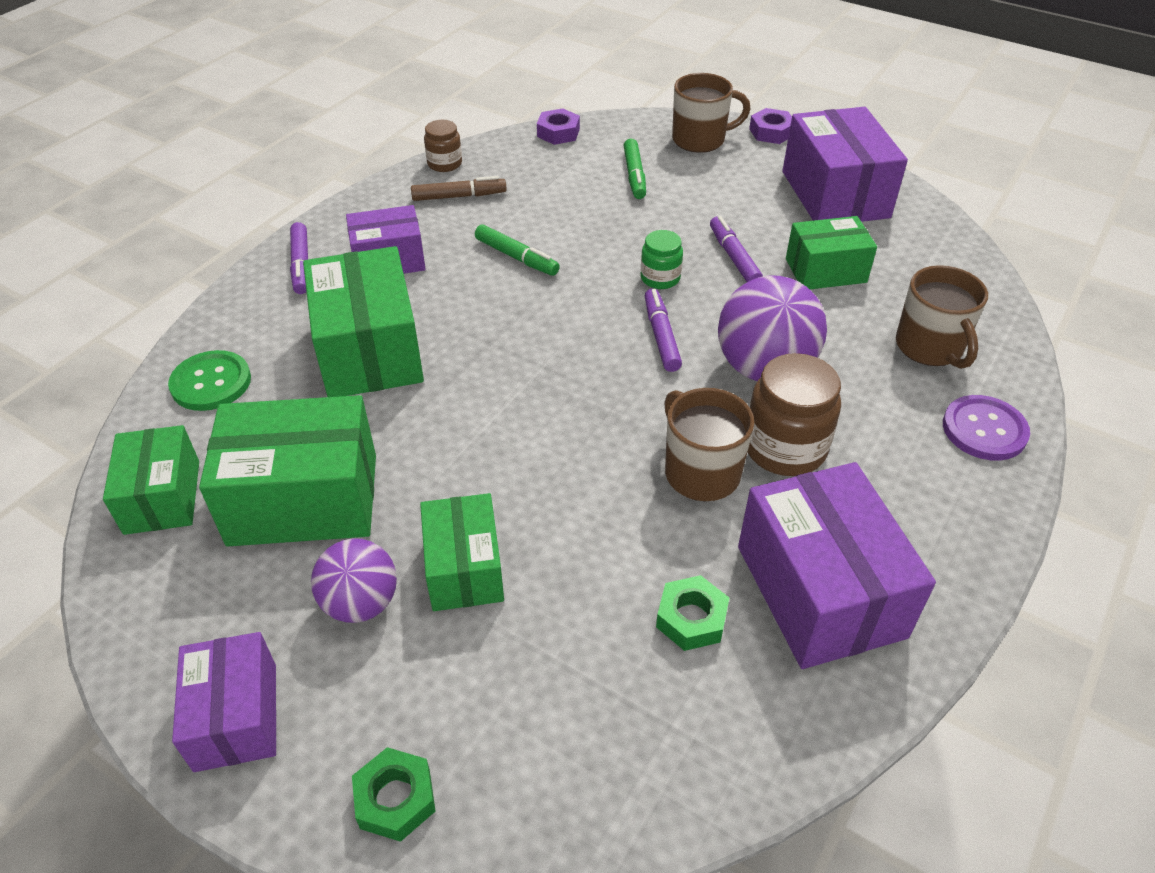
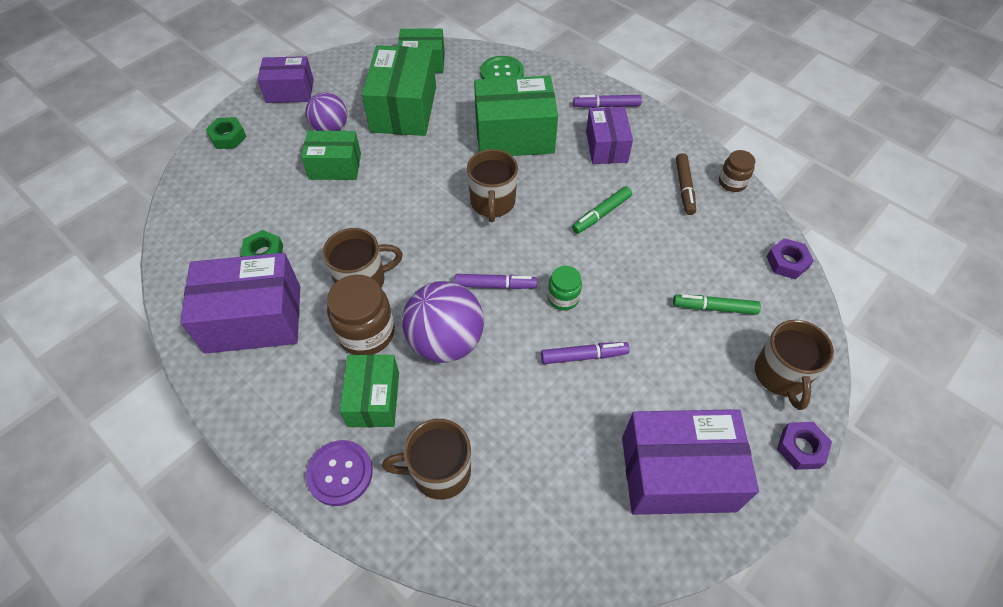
camera: 100 degrees right, 10 degrees up
(516, 356) = (492, 203): none -> brown mug
(825, 271) = (555, 423): green box -> green box (373, 399)

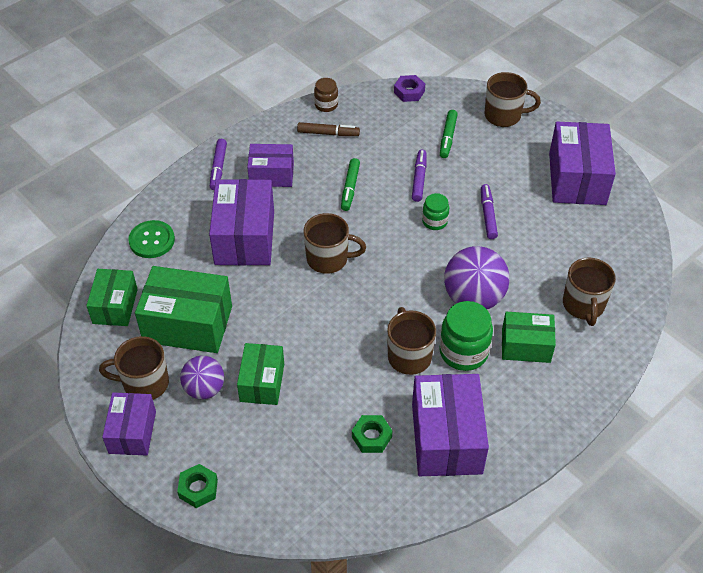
camera: 85 degrees left, 5 degrees down
(339, 91) = (144, 383): none -> brown mug
(340, 473) = (588, 366): purple button -> none
(366, 332) = (463, 352): brown jar -> green jar
(495, 285) = (419, 263): purple marker -> purple marker (419, 179)
(514, 135) = (245, 237): green box -> purple box
(601, 214) = (350, 188): green marker -> green marker turned 45 degrees clockwise
(801, 448) = (556, 118): purple nut -> none

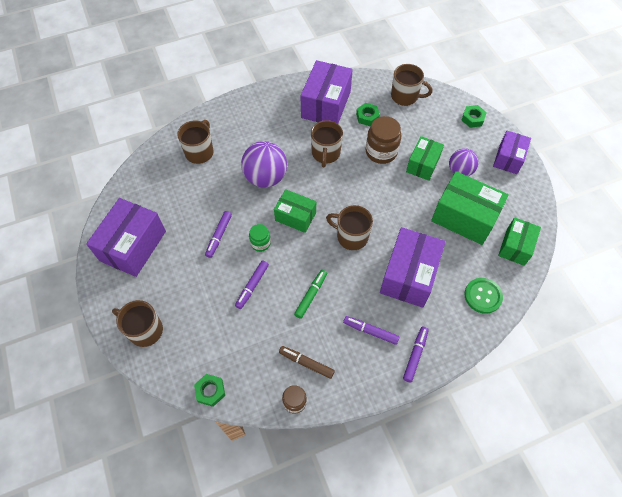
camera: 160 degrees left, 10 degrees up
(144, 383) = (498, 185): brown mug -> brown mug (405, 96)
(271, 175) = (371, 331): purple box -> purple marker
(329, 383) = (381, 152): none -> brown jar
(409, 92) = (210, 391): purple nut -> green nut
(448, 137) = (206, 322): green marker -> none
(463, 352) = (291, 146): green jar -> none
(526, 346) = (252, 139): green box -> green box (295, 216)

